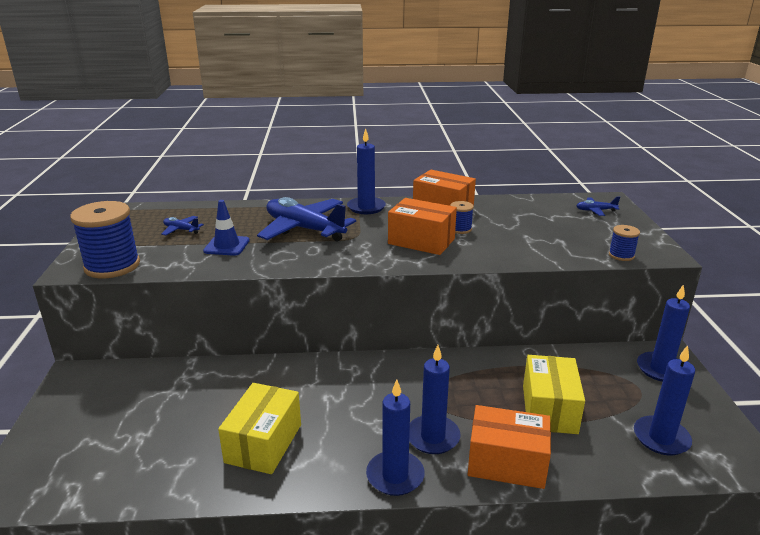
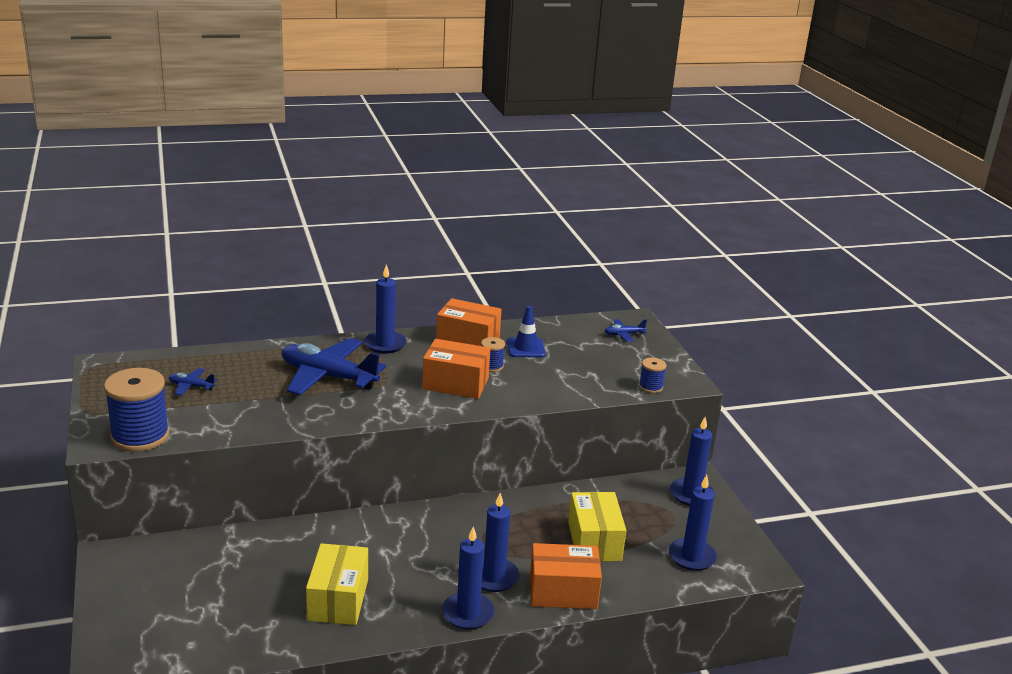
camera: 15 degrees left, 0 degrees up
(227, 246) = (253, 403): blue traffic cone -> blue traffic cone (526, 348)

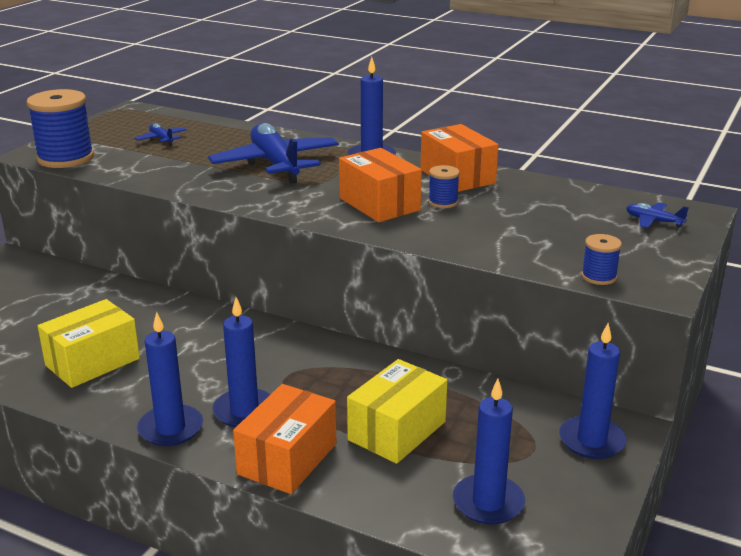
camera: 45 degrees right, 0 degrees up
(526, 348) = (509, 199): blue traffic cone -> none
(563, 591) = (287, 459): orange box -> orange box turned 75 degrees clockwise

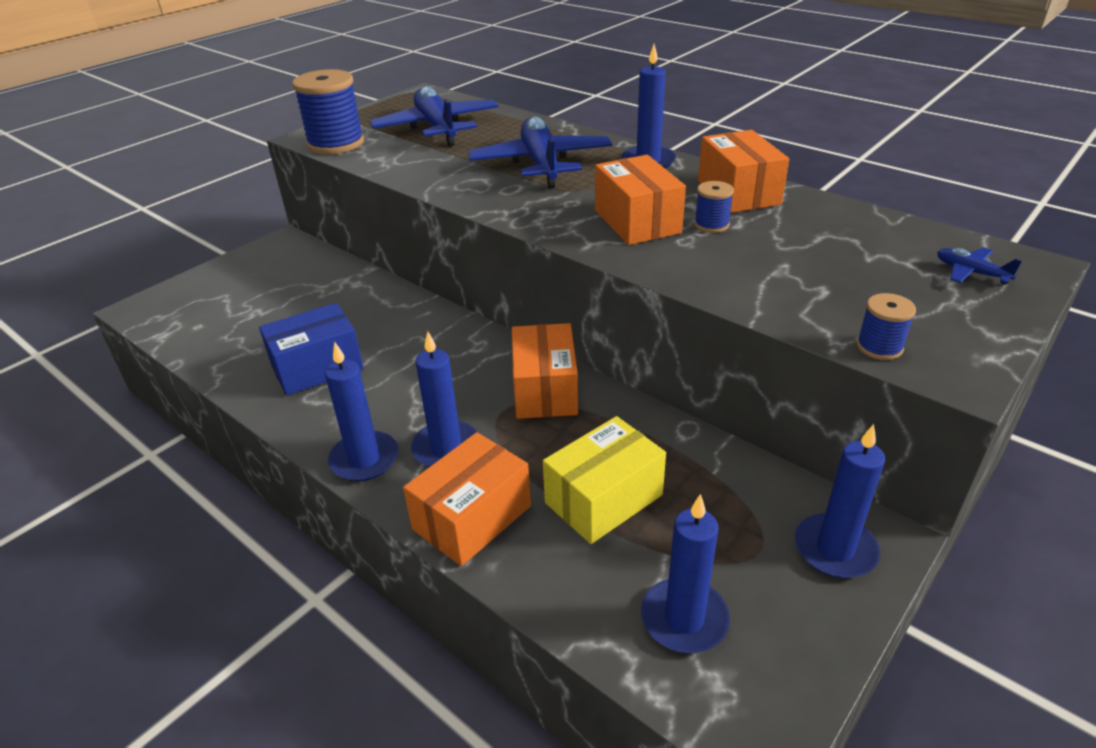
camera: 15 degrees right, 10 degrees up
(92, 362) = (317, 367): yellow box -> blue box
(161, 139) = (437, 128): blue plane -> blue plane, size x2.33
(318, 357) = (545, 390): none -> orange box

